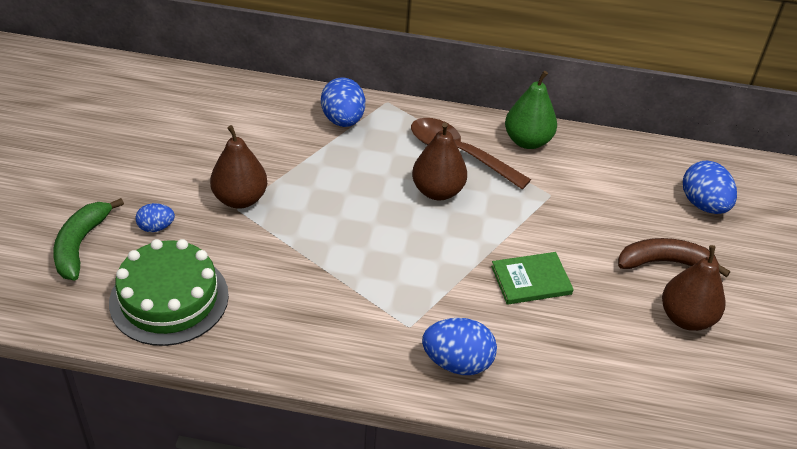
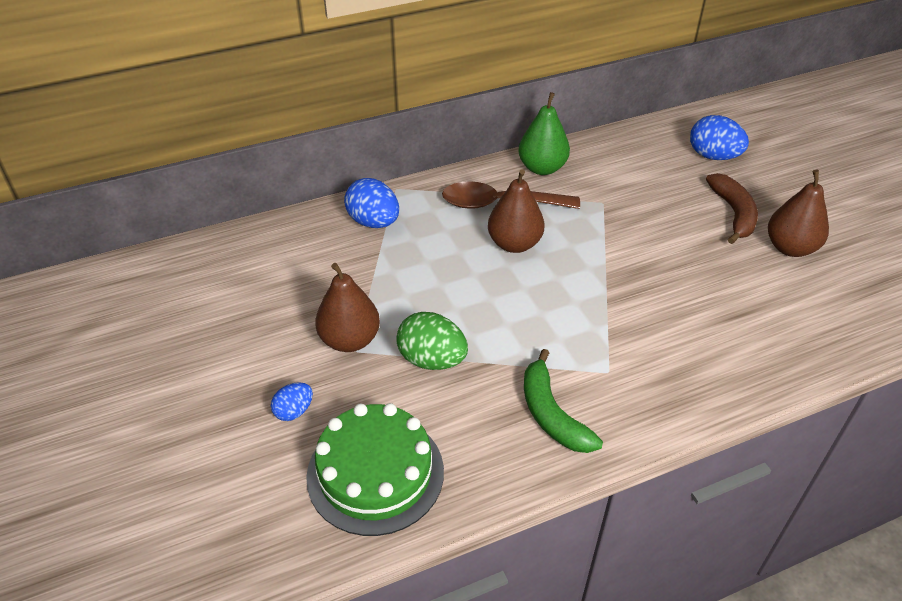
camera: 30 degrees left, 0 degrees up
(80, 245) = (231, 473): green banana -> green banana (551, 414)
(284, 244) = (432, 360): none -> green egg
(457, 362) = (675, 380): blue egg -> none
(531, 280) = (658, 279): green book -> none
(664, 262) = (733, 213): brown banana -> brown banana turned 120 degrees clockwise

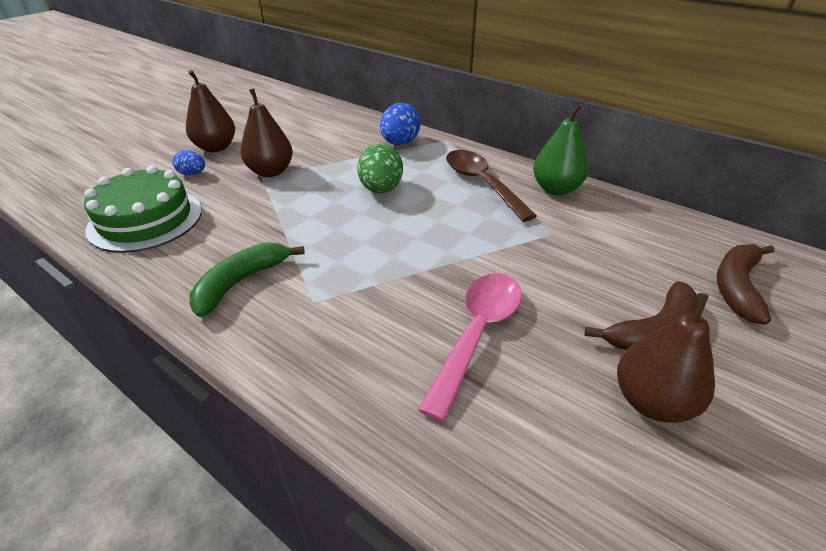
camera: 60 degrees right, 5 degrees down
(432, 360) = (271, 208): green egg -> green egg (381, 189)
(514, 244) = (438, 204): brown pear -> brown pear (216, 147)
(696, 294) = (477, 333): none -> pink spoon
(713, 156) = (736, 287): blue egg -> brown banana

